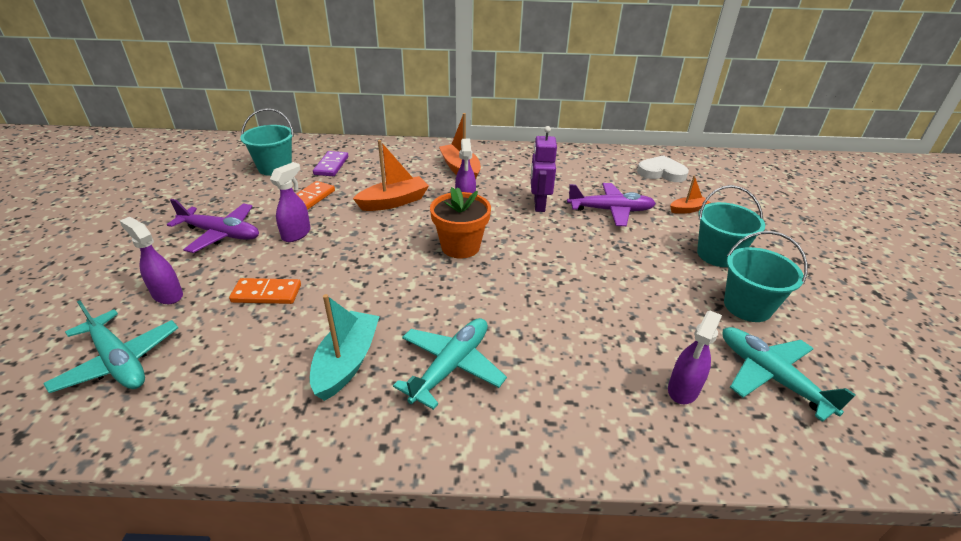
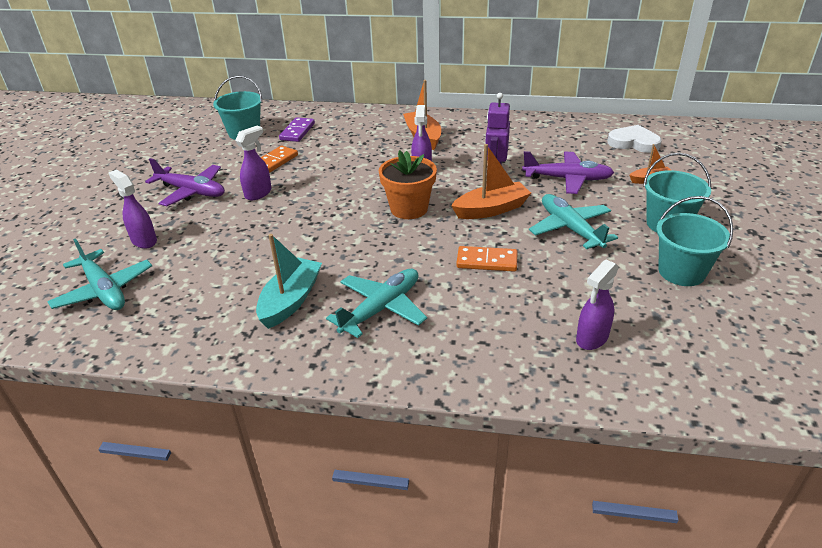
camera: 10 degrees right, 0 degrees up
(266, 294) = (227, 243): orange domino -> orange domino (486, 261)
(394, 202) = (352, 166): orange boat -> orange boat (491, 209)
(770, 377) = (682, 333): turquoise plane -> turquoise plane (570, 228)

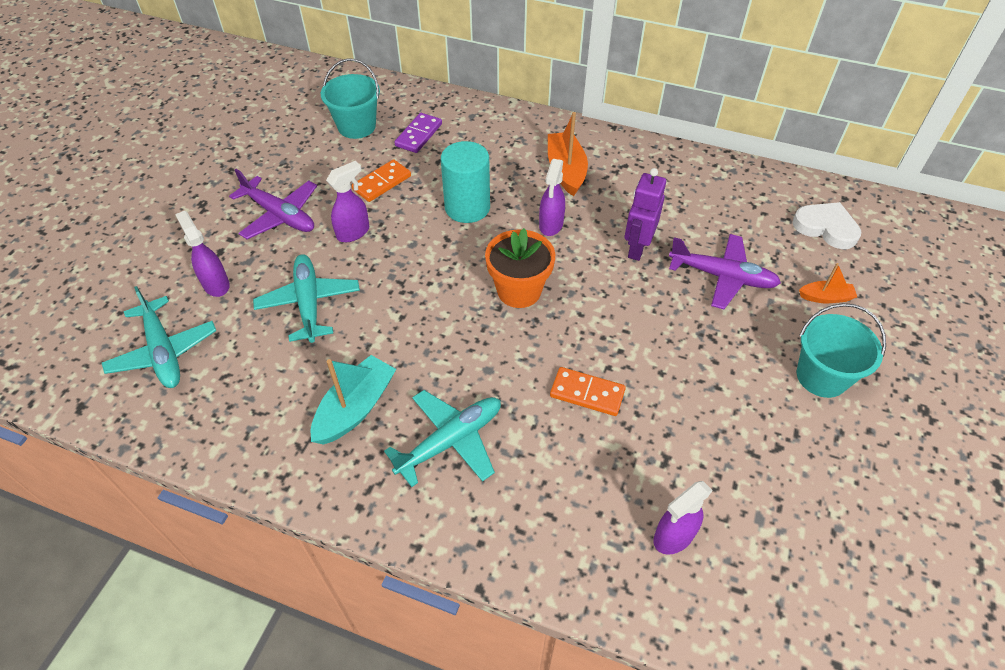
camera: 10 degrees right, 15 degrees up
(350, 167) = (467, 207): none -> turquoise cylinder
(491, 209) = (615, 310): orange boat -> none
(570, 228) = (700, 360): turquoise plane -> turquoise plane (309, 303)
(681, 272) = (812, 457): turquoise bucket -> none

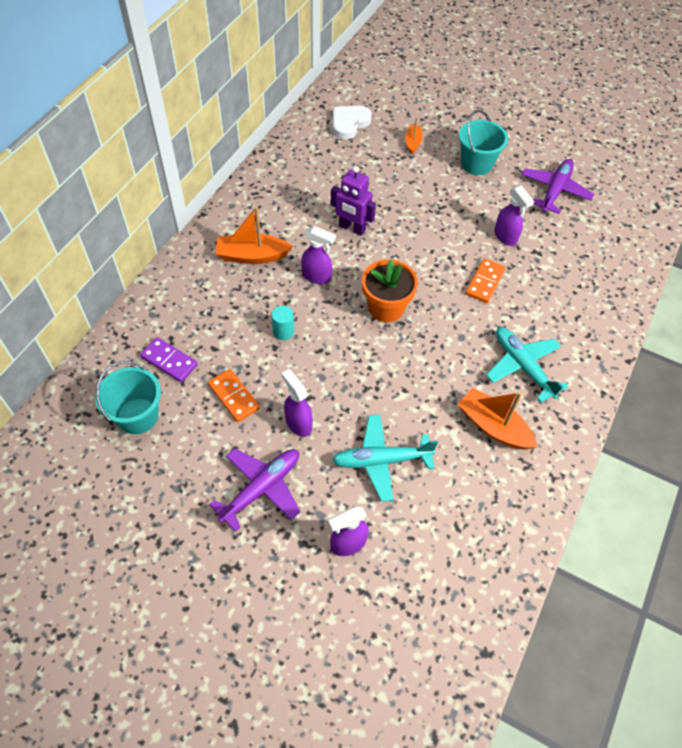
camera: 85 degrees left, 5 degrees up
(164, 351) = (427, 584): turquoise plane -> none
(355, 408) = (493, 426): turquoise boat -> orange boat
(467, 207) = (283, 331): turquoise cylinder -> turquoise cylinder, size x0.51
(673, 537) = (588, 260): purple spray bottle -> purple spray bottle (505, 237)
(722, 276) = (387, 188): purple plane -> purple plane (554, 190)

